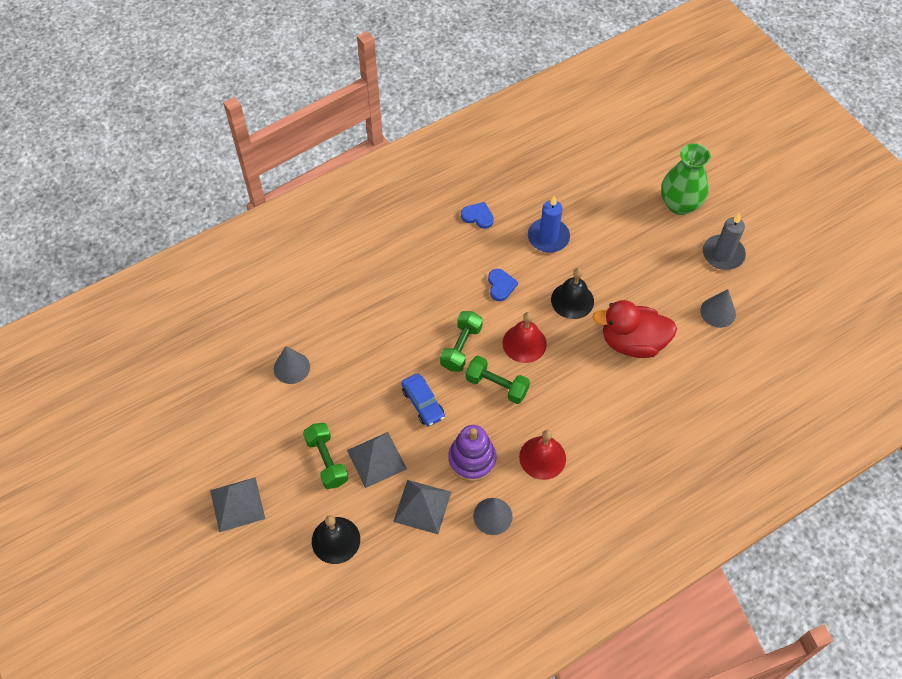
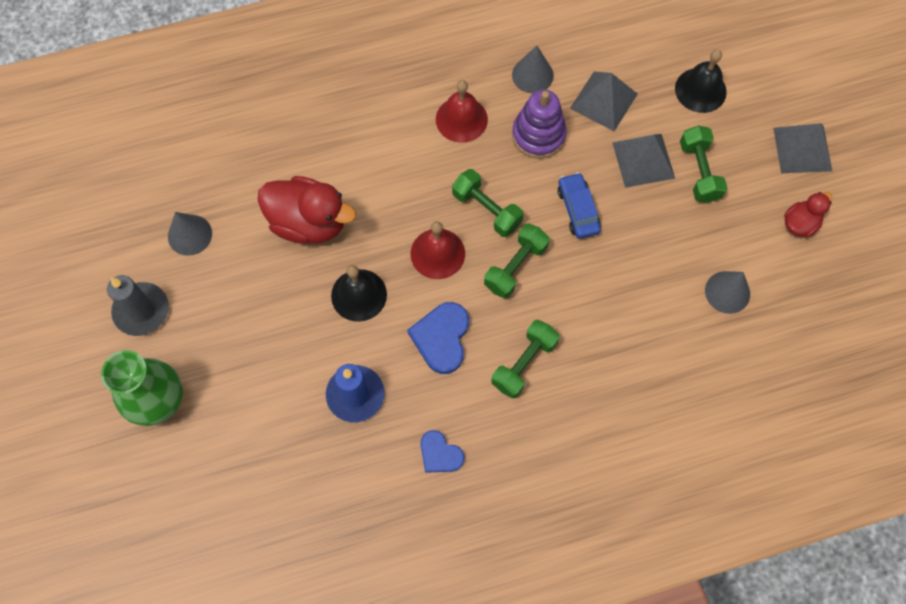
camera: 165 degrees left, 10 degrees up
(236, 436) = (800, 223): none -> red duck
(436, 283) = (524, 363): none -> green dumbbell
(501, 286) = (441, 338): blue heart -> blue heart, size x1.54

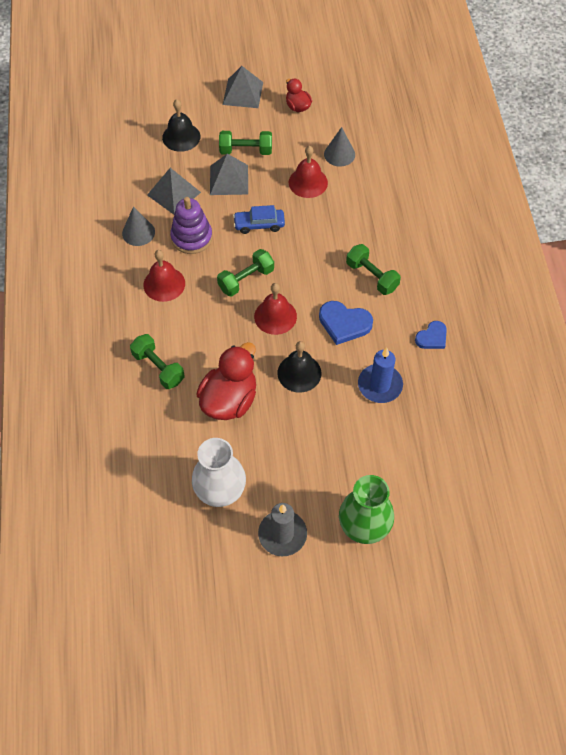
camera: 80 degrees left, 10 degrees down
(190, 235) = (220, 491): grey cone -> white vase
(515, 267) = (296, 269): green dumbbell -> green dumbbell (158, 368)
(665, 258) = (308, 182): none -> red bell

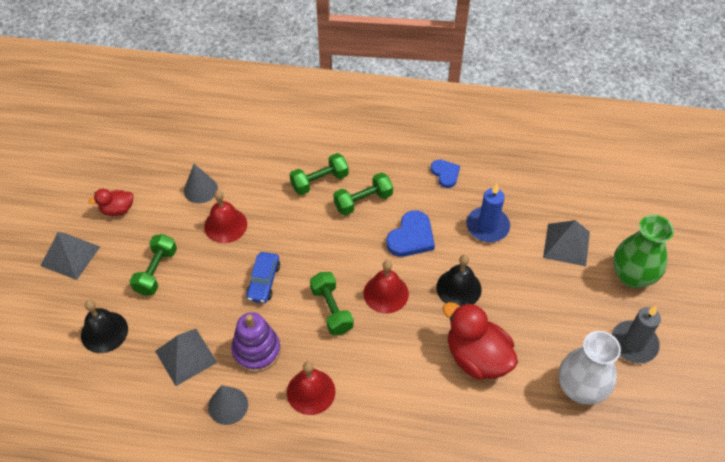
camera: 75 degrees left, 5 degrees down
(158, 368) = (421, 419): green dumbbell -> green dumbbell (319, 181)
(229, 180) = (190, 296): grey pyramid -> grey pyramid (566, 244)

